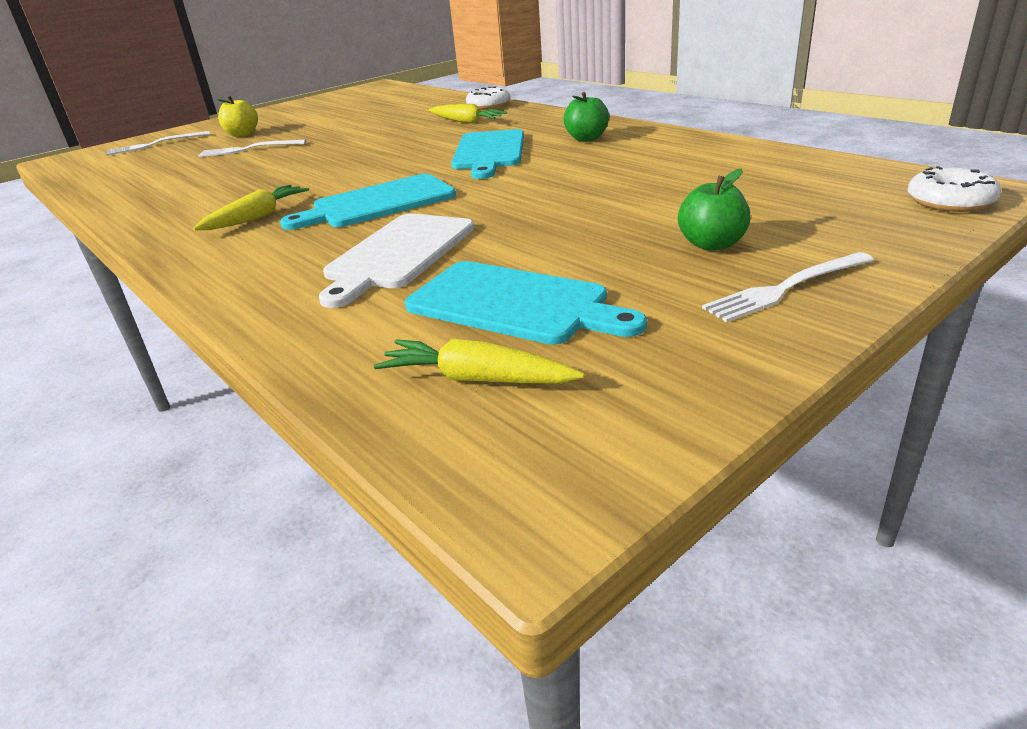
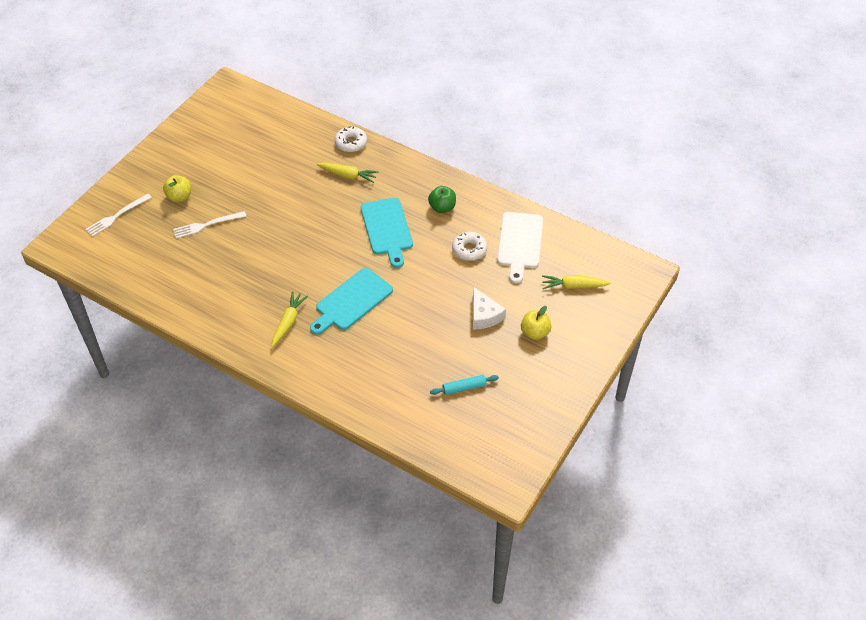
camera: 20 degrees left, 20 degrees up
(398, 254) = (393, 353): white cutting board -> white cutting board (520, 243)
(477, 379) = (468, 436): yellow carrot -> yellow carrot (573, 286)
(514, 303) = (464, 388): turquoise cutting board -> turquoise rolling pin
(608, 223) = (484, 315): none -> white cheese
(712, 244) = (535, 332): green apple -> yellow apple
(786, 288) = (568, 364): white fork -> none
(949, 201) = (633, 284): white donut -> white donut (469, 249)

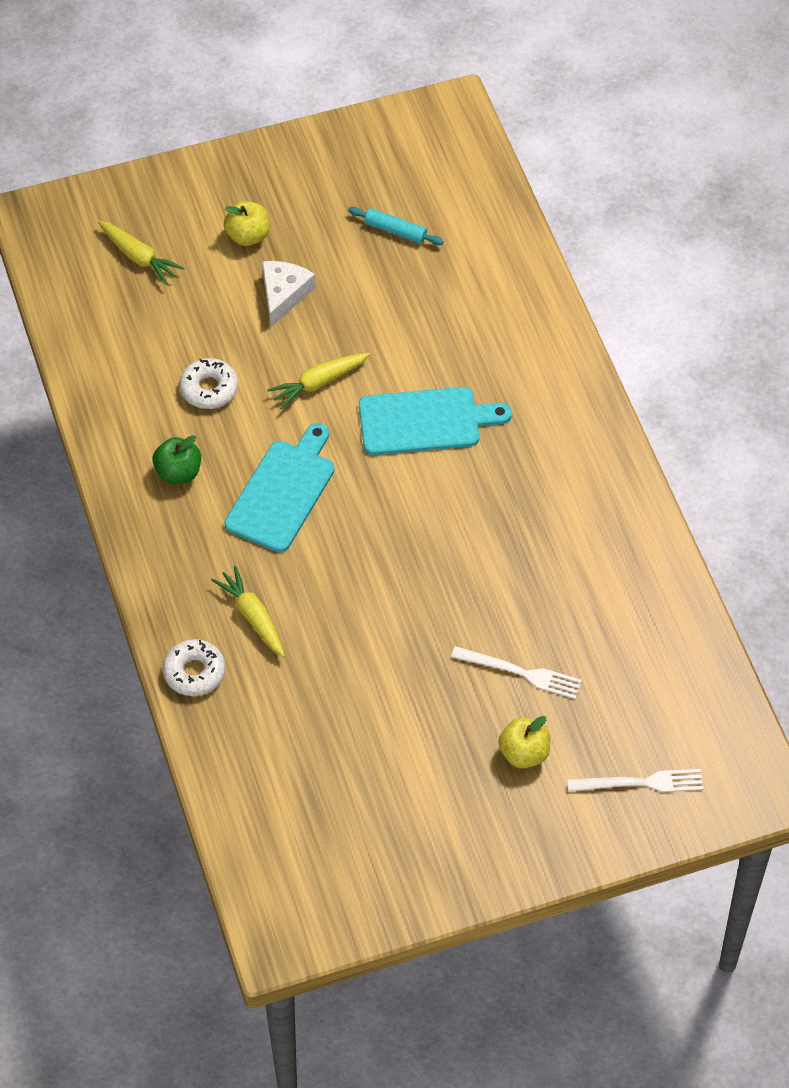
camera: 140 degrees left, 5 degrees up
(288, 322) = (529, 447): yellow carrot -> yellow carrot (318, 383)
(520, 243) = (137, 353): white cutting board -> none

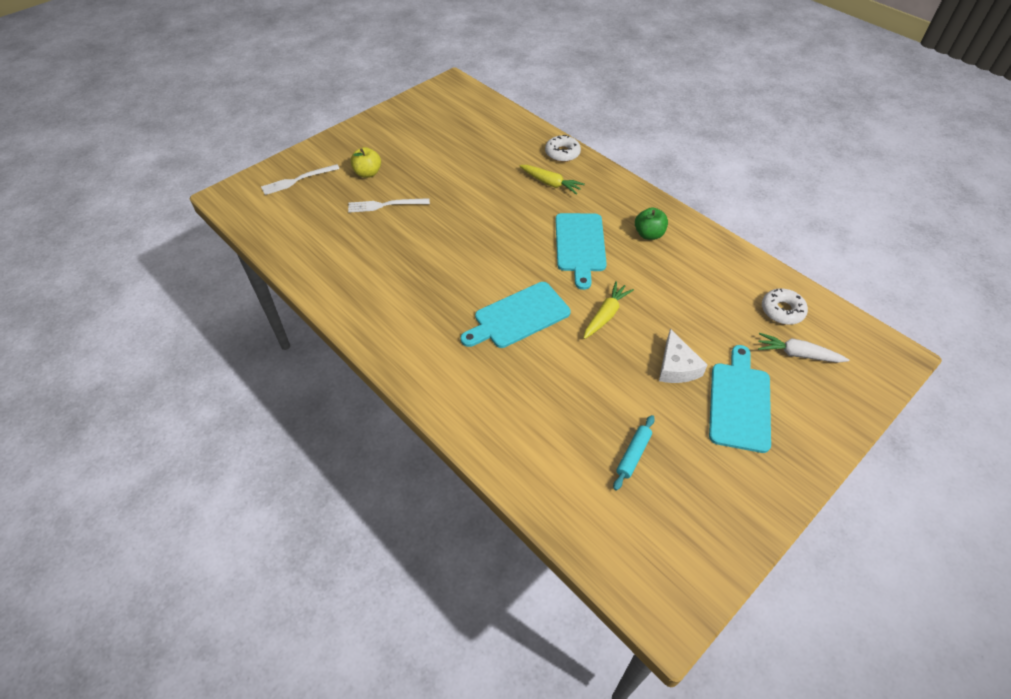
camera: 155 degrees right, 5 degrees down
(139, 257) = (797, 354): yellow carrot -> white carrot
(209, 389) = (672, 286): white donut -> white donut (782, 311)
(248, 236) = (739, 402): yellow apple -> turquoise cutting board
(395, 231) = (633, 455): turquoise rolling pin -> turquoise rolling pin turned 60 degrees counterclockwise

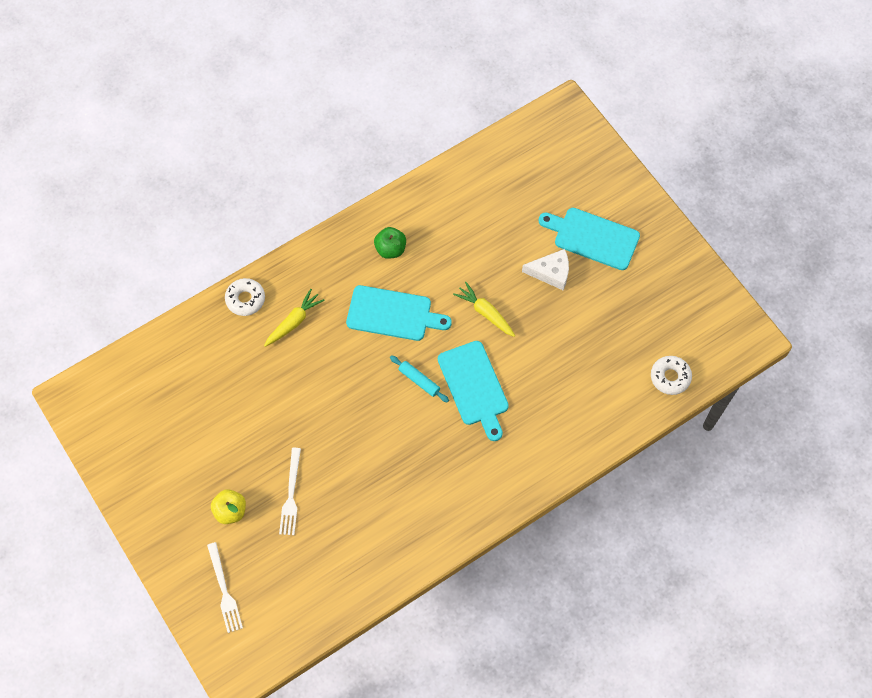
camera: 80 degrees left, 15 degrees up
(633, 455) = (629, 328): turquoise rolling pin -> turquoise rolling pin (419, 380)
(782, 311) = (505, 172): white donut -> white donut (670, 377)
(797, 354) = (553, 178): white carrot -> none

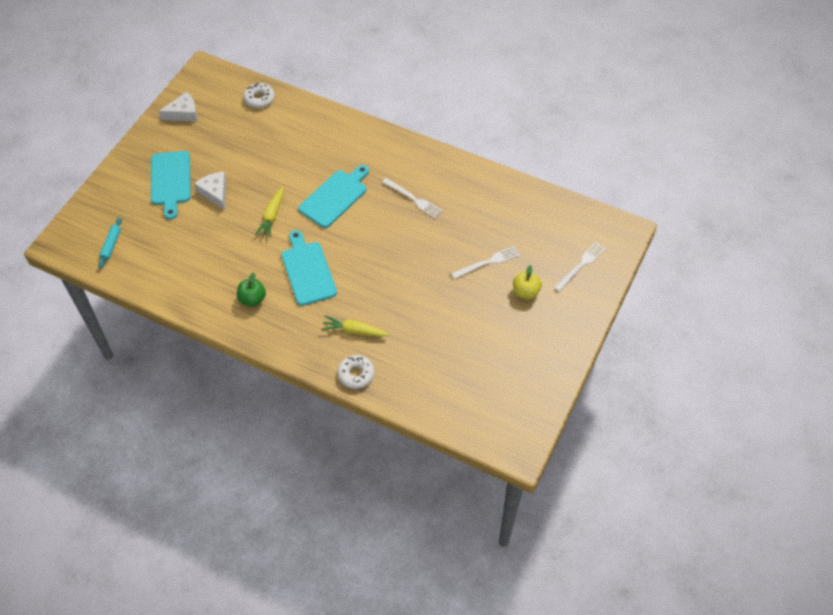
camera: 120 degrees left, 10 degrees down
(419, 380) = (351, 230): turquoise rolling pin -> turquoise rolling pin (111, 245)
(422, 466) = (413, 199): none -> white fork
(690, 289) = (183, 113): none -> white cheese

